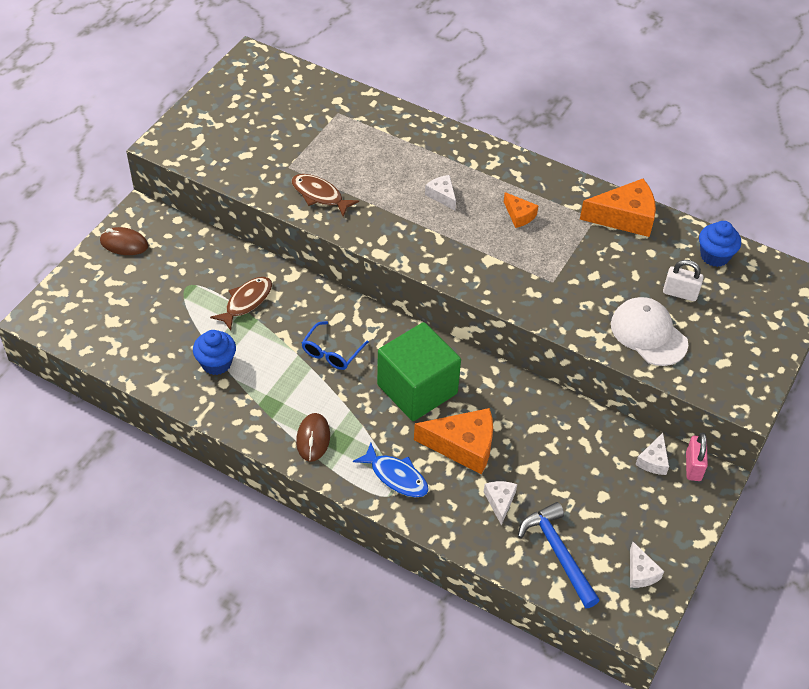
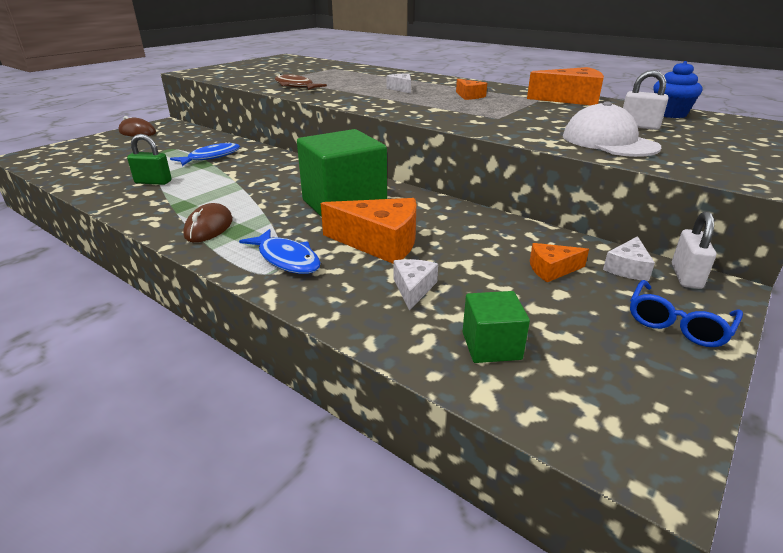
camera: 10 degrees right, 20 degrees down
(216, 363) = (153, 182): blue cupcake -> green padlock
(246, 302) = (211, 157): brown fish -> blue fish
(331, 352) = (269, 182): blue glasses -> blue glasses (677, 324)
(558, 553) = (491, 346): blue hammer -> green cube
(598, 468) = (552, 269): none -> orange cheese
(640, 573) = (634, 381): white cheese -> none
(693, 466) = (685, 276): pink padlock -> white padlock

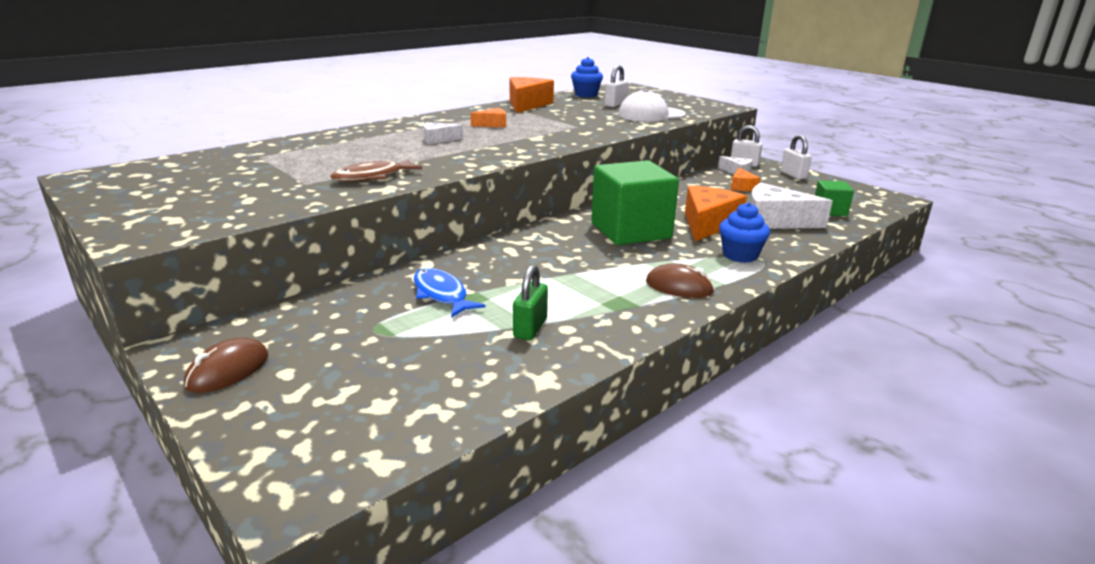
camera: 80 degrees left, 5 degrees down
(286, 259) = (740, 255): blue fish -> blue cupcake
(413, 288) = (774, 221): white cheese -> white cheese, size x1.91
(677, 324) = (793, 175): blue glasses -> white padlock

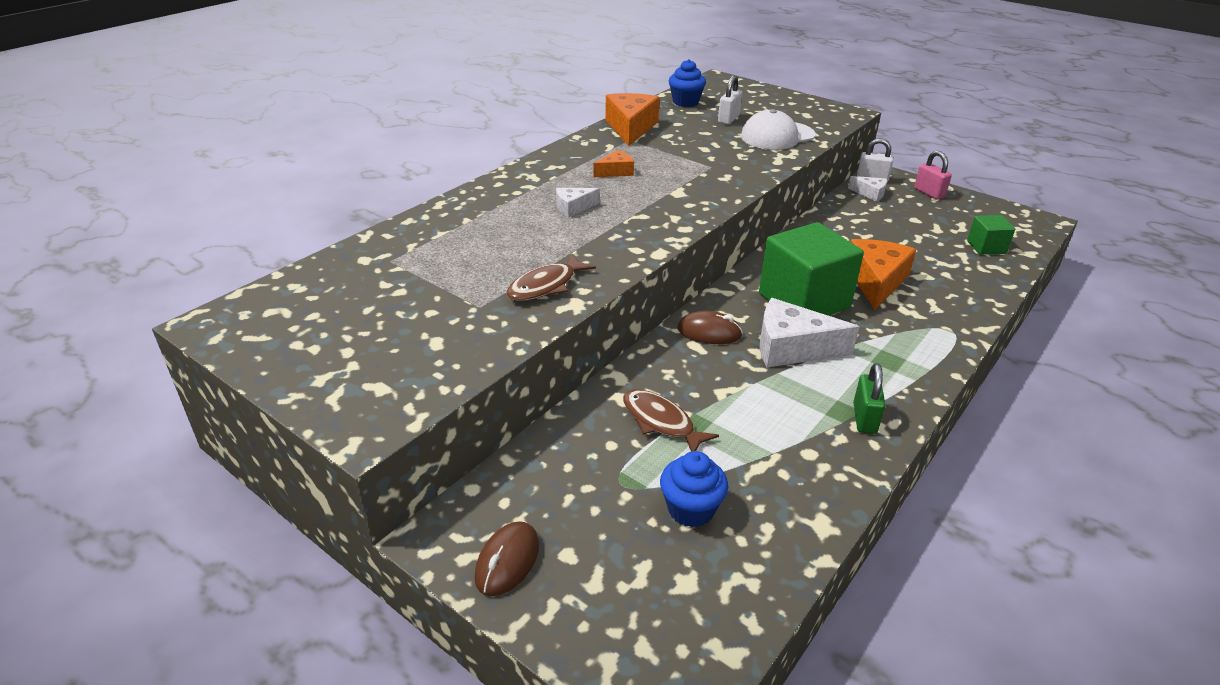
camera: 10 degrees left, 10 degrees up
(441, 294) = (661, 422): blue fish -> brown fish
(530, 328) = (774, 458): green padlock -> green padlock (864, 418)
(679, 287) = (889, 380): brown mouse -> brown mouse (709, 332)
(740, 255) = (927, 326): blue cupcake -> blue cupcake (691, 509)
(741, 187) = (885, 217): orange cheese -> none
(774, 221) = (939, 269): white cheese -> white cheese (792, 348)
(793, 175) = (929, 193): white padlock -> pink padlock

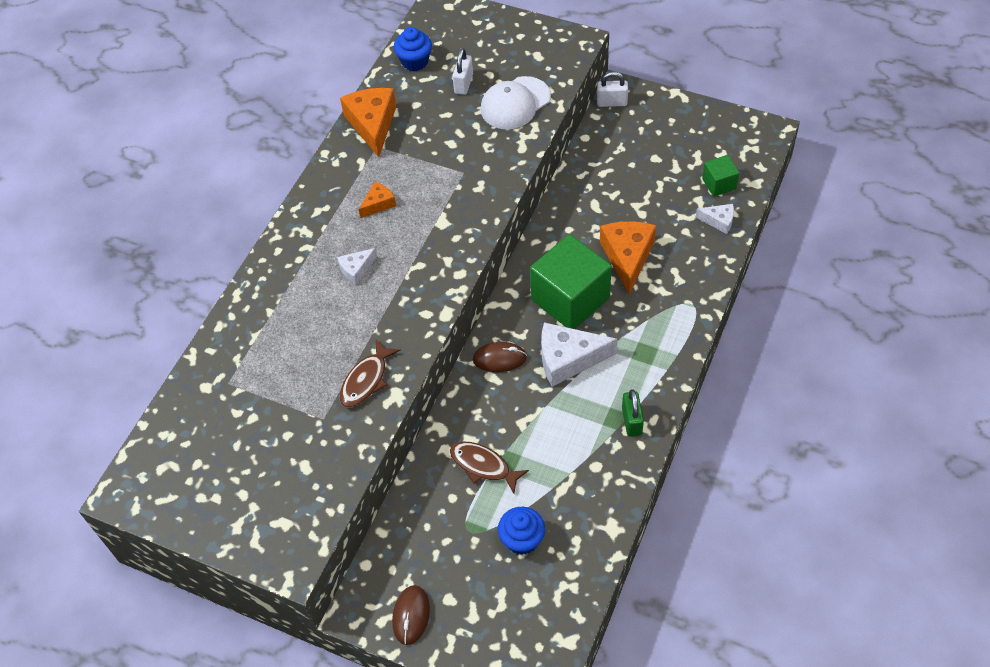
camera: 10 degrees left, 20 degrees up
(870, 194) = (612, 127): white cheese -> white cheese (719, 221)
(929, 193) = (666, 112): pink padlock -> none

